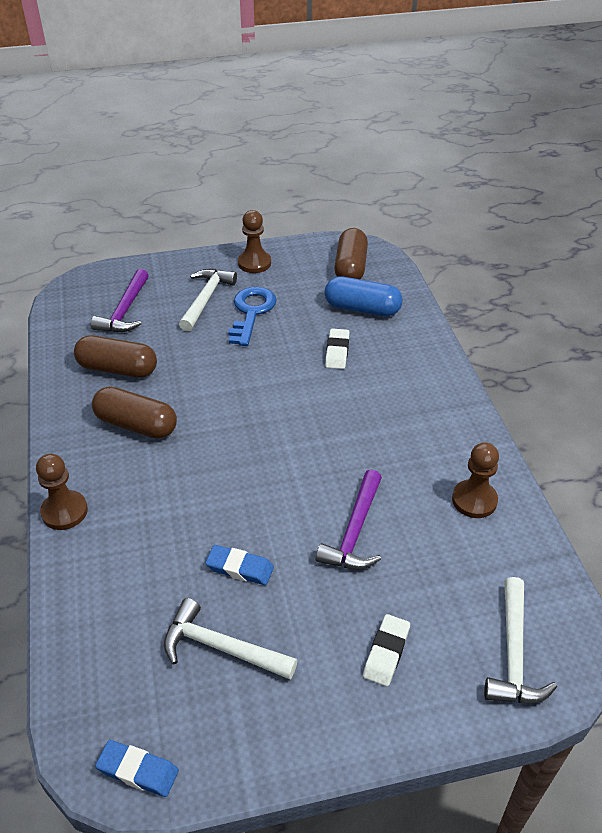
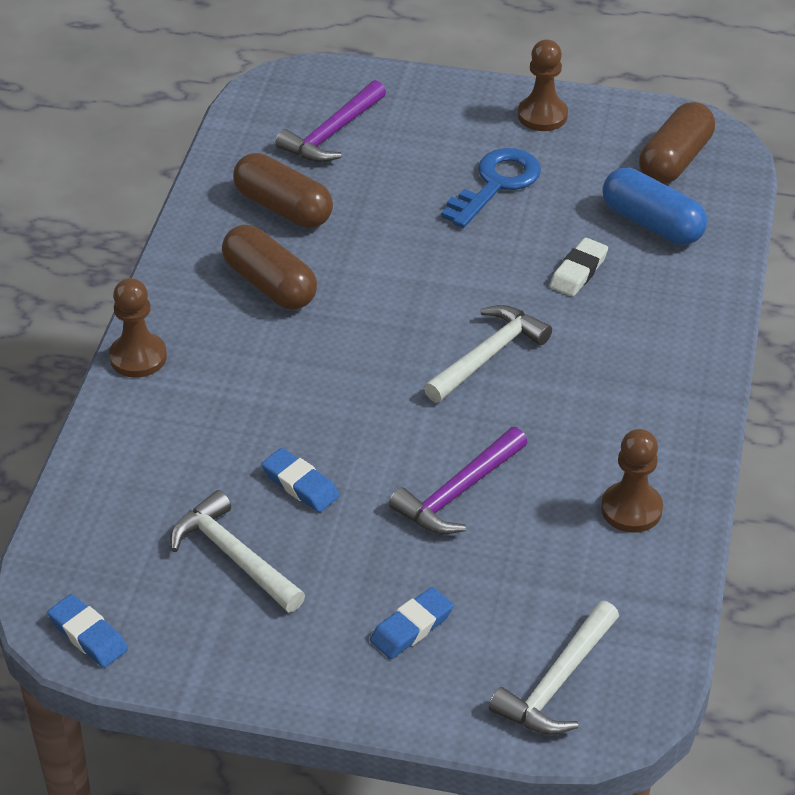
camera: 25 degrees right, 0 degrees up
(206, 299) = (446, 147): white hammer -> white hammer (488, 355)
(386, 652) = (411, 627): white eraser -> blue eraser

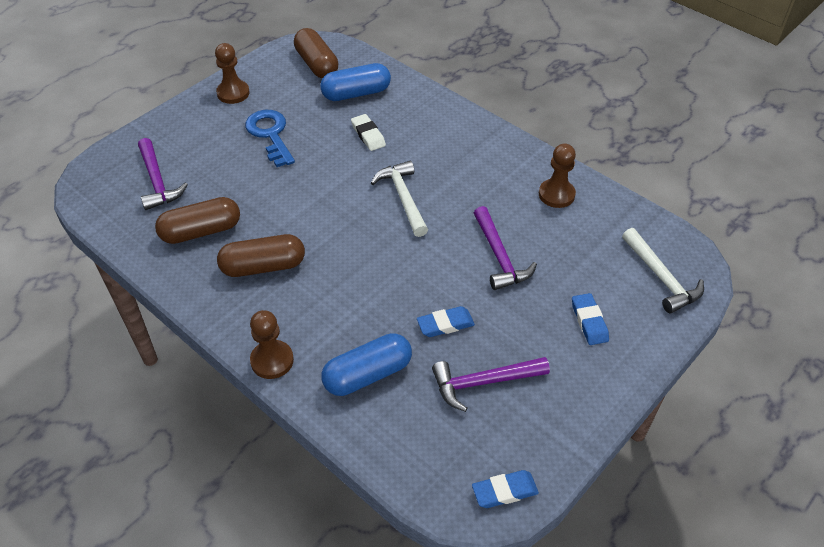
camera: 60 degrees left, 5 degrees up
(174, 446) = (367, 374): none -> blue capsule
(233, 556) = (483, 383): white hammer -> purple hammer

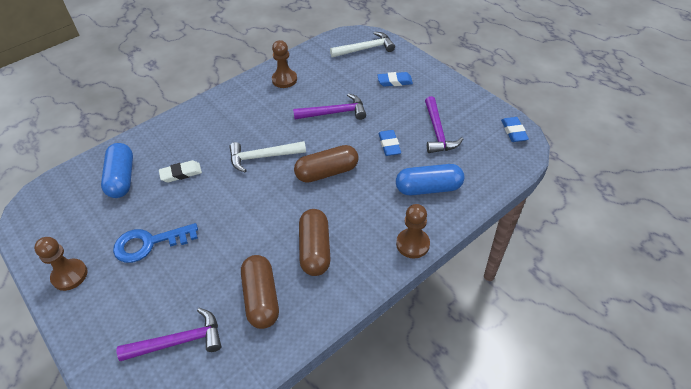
camera: 80 degrees left, 0 degrees up
(317, 64) = (63, 205): brown capsule -> brown capsule (327, 172)
(367, 374) = (428, 188): blue capsule -> blue capsule turned 75 degrees counterclockwise

